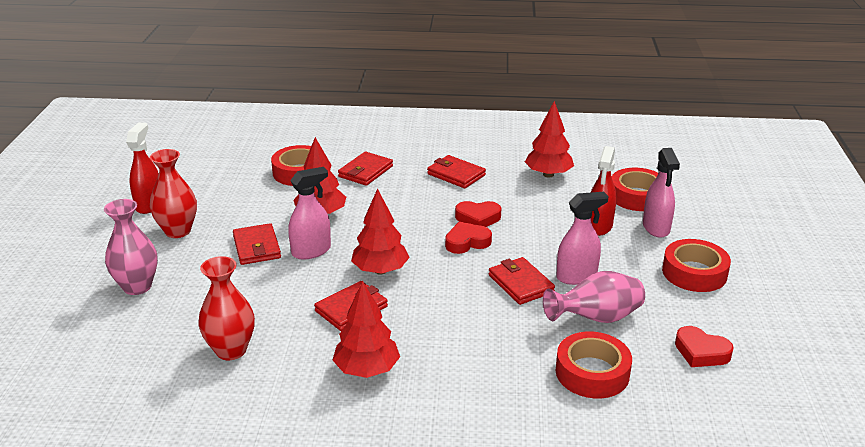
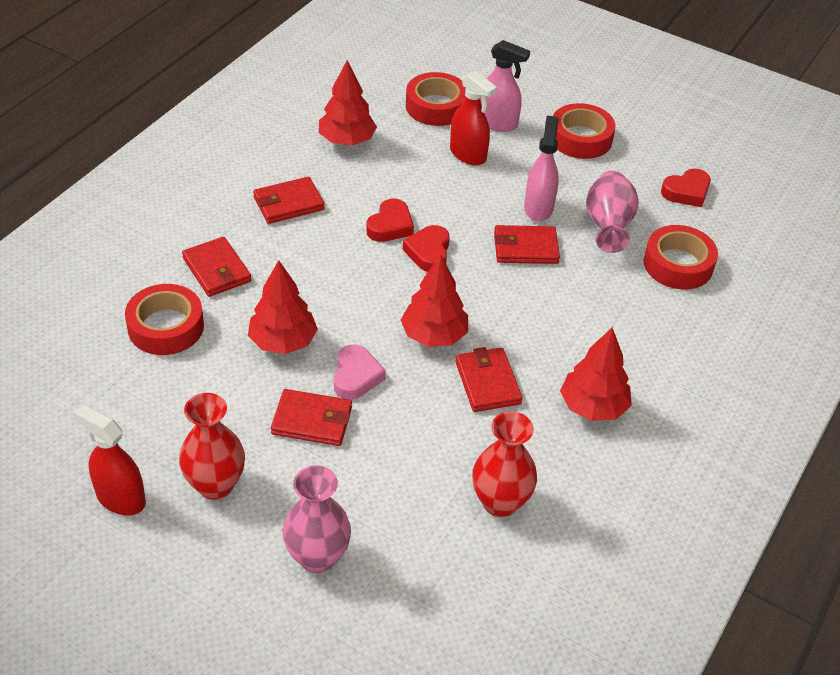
camera: 65 degrees left, 15 degrees up
(311, 251) = (356, 376): pink spray bottle -> pink heart

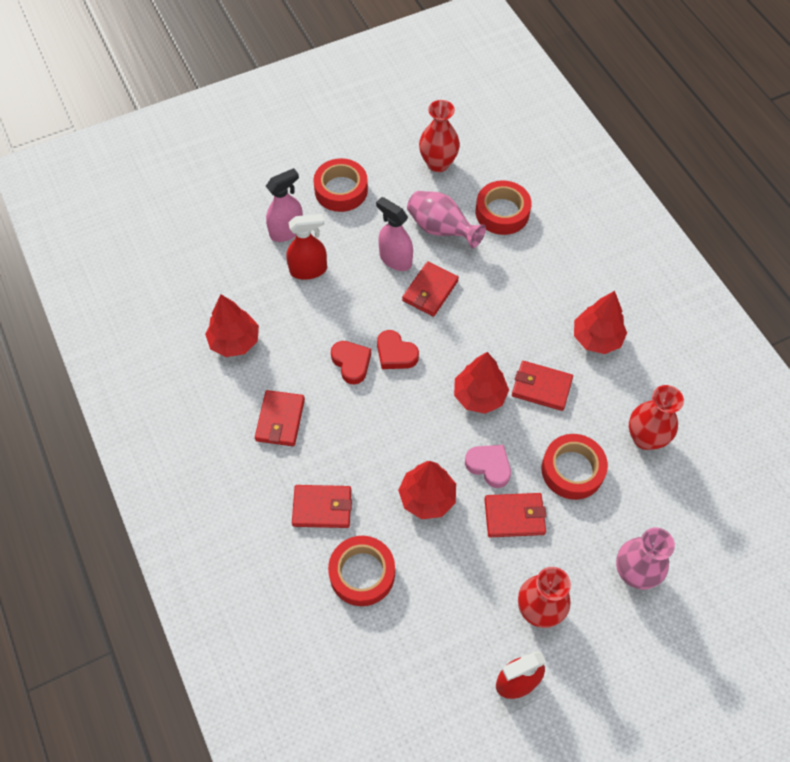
camera: 55 degrees left, 15 degrees up
(312, 421) = (514, 516): red wallet -> red wallet turned 45 degrees clockwise
(436, 106) = (238, 259): red tape -> red tape (572, 470)
(686, 192) = (438, 163): red heart -> red vase

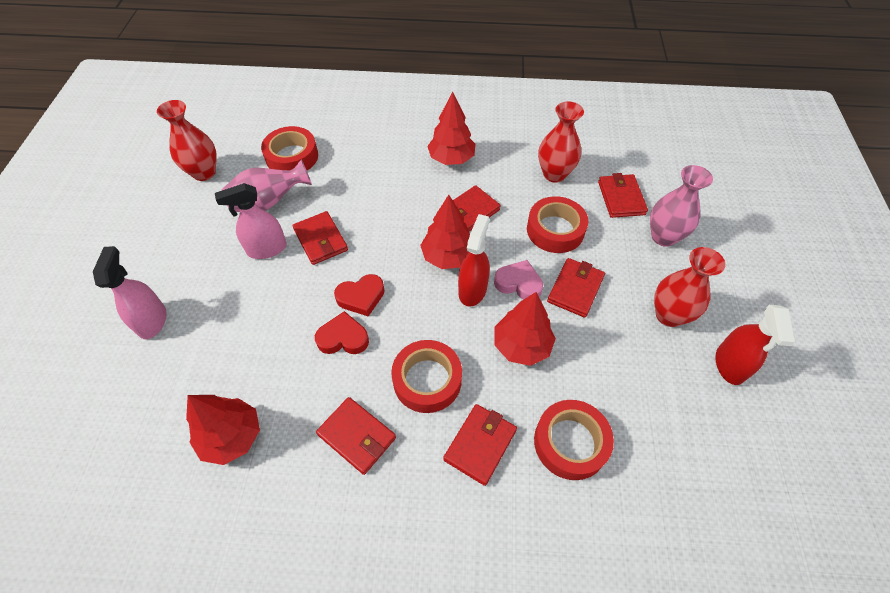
camera: 60 degrees left, 5 degrees down
(308, 270) = (213, 324): red spray bottle -> red spray bottle (472, 290)
(341, 190) = (155, 254): red tape -> red tape (427, 380)
(489, 466) = (518, 283): pink heart -> pink heart turned 45 degrees clockwise
(658, 513) = (621, 198): none -> red wallet

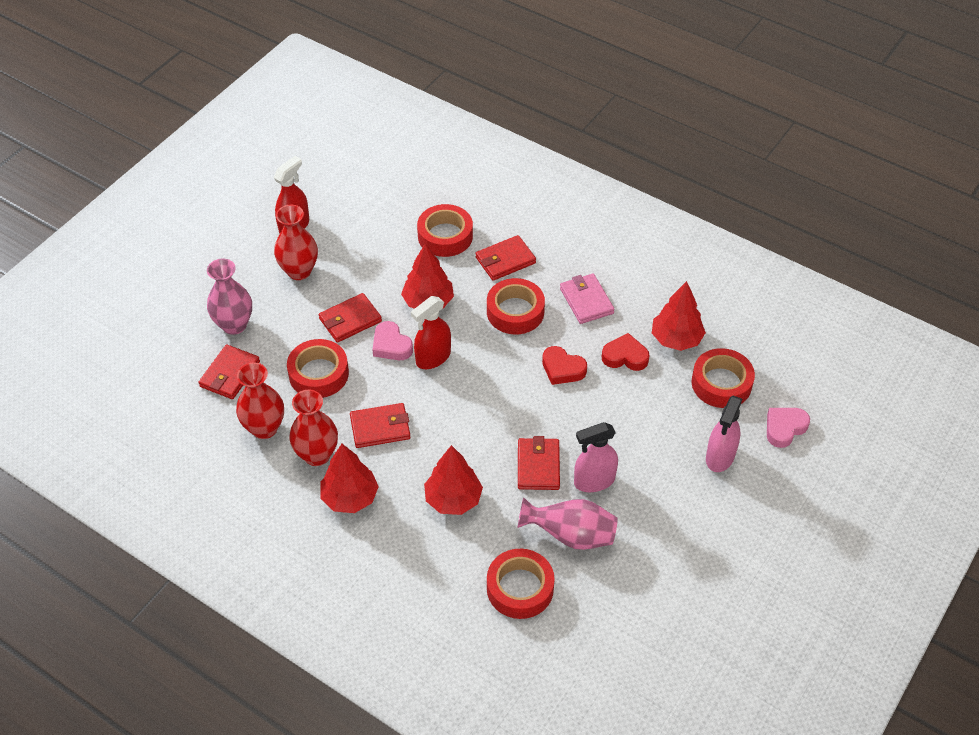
camera: 150 degrees left, 5 degrees down
(85, 382) = (784, 428): none -> pink heart
(165, 403) = (721, 383): none -> red tape
(204, 172) = (628, 614): red vase -> red vase (317, 455)
(266, 249) = (594, 481): pink spray bottle -> pink spray bottle turned 150 degrees clockwise
(357, 436) = (586, 301): red wallet -> pink wallet
(361, 297) = (530, 395): red heart -> red heart (625, 356)
(448, 256) = (432, 395): red tree -> red tree (453, 499)

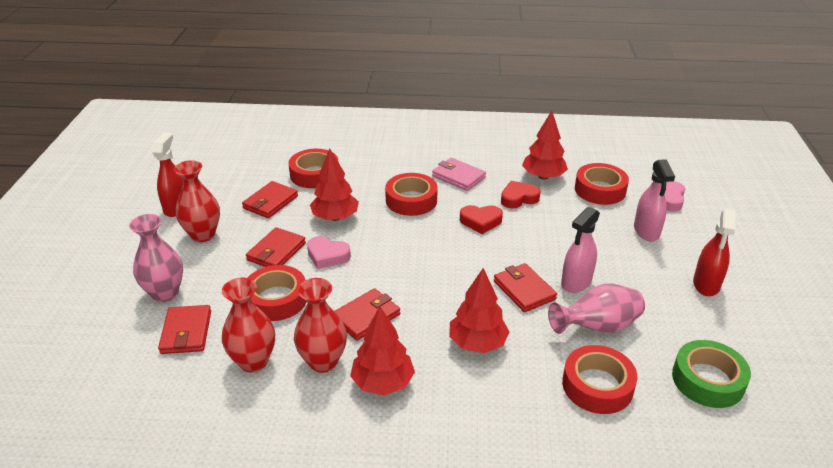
camera: 30 degrees left, 15 degrees down
(433, 357) = (370, 251): red spray bottle -> red spray bottle (706, 284)
(505, 260) = (375, 173): red wallet -> red wallet (270, 202)
(620, 632) = (708, 380): none -> green tape

